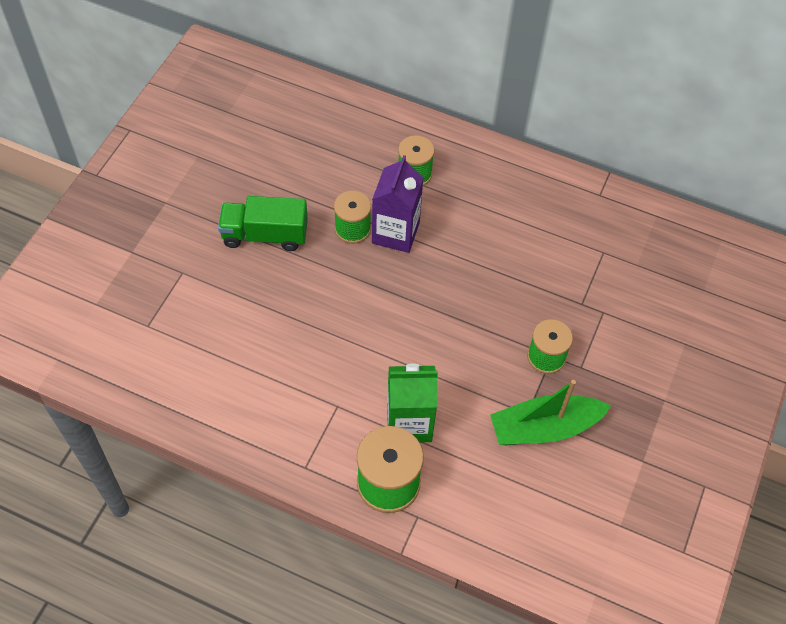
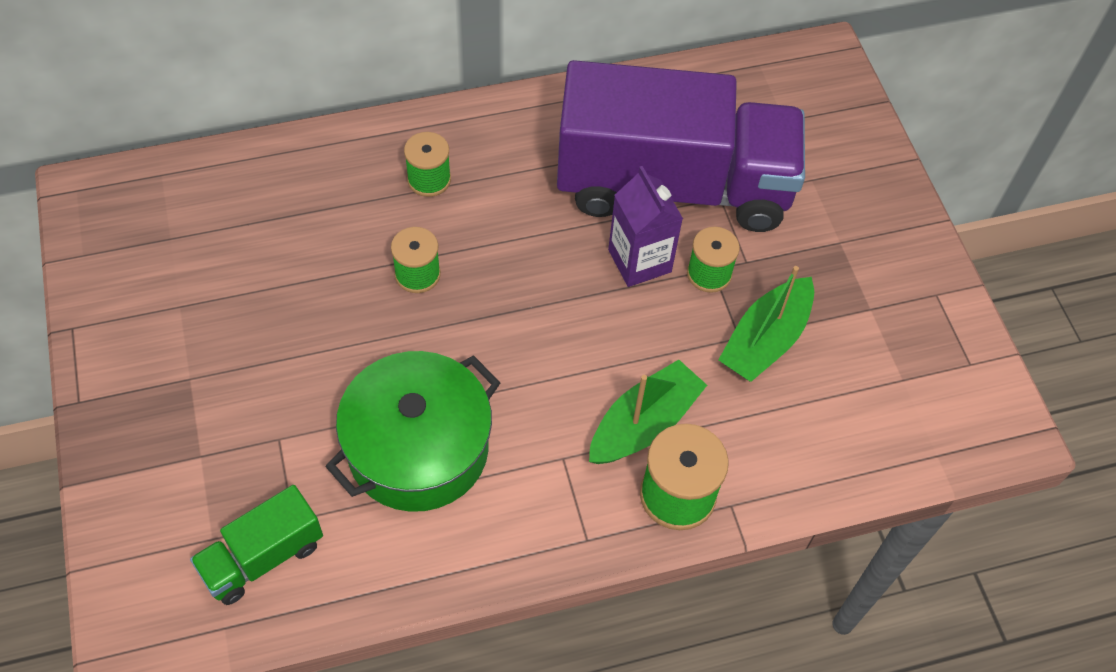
camera: 40 degrees left, 0 degrees up
(255, 336) = (418, 449): none -> green pot
(265, 235) = (332, 340): green truck -> green truck (263, 557)
(395, 233) = (464, 250): purple carton -> purple carton (639, 261)
(409, 423) = (644, 424): green carton -> green boat
(576, 281) = (673, 185): none -> purple truck

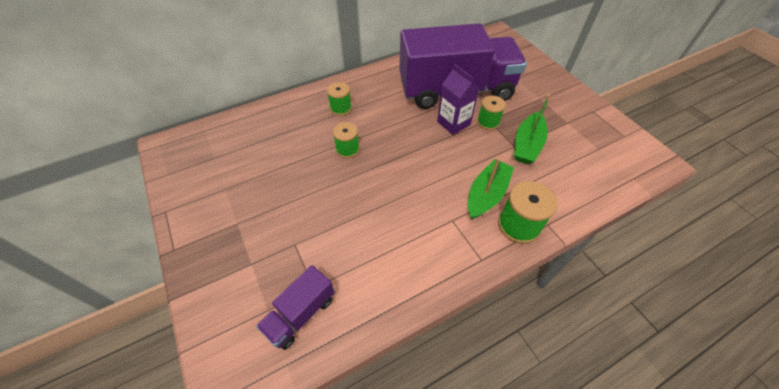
camera: 10 degrees left, 5 degrees down
(263, 557) = (300, 314): green truck -> purple truck
(418, 449) = (374, 232): green pot -> none

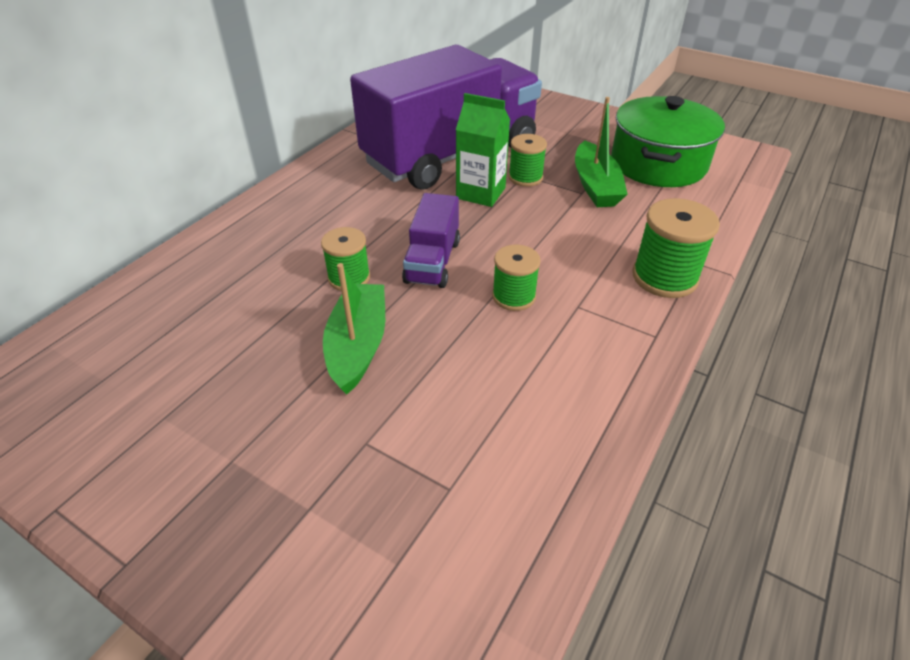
camera: 30 degrees left, 10 degrees down
(300, 314) = (459, 537): purple truck -> purple truck (432, 261)
(340, 108) = (293, 229): green spool -> green spool (513, 296)
(453, 123) = (480, 193): purple carton -> green carton
(486, 194) = (595, 258): green boat -> green boat (358, 345)
(583, 144) = (658, 164): none -> green pot

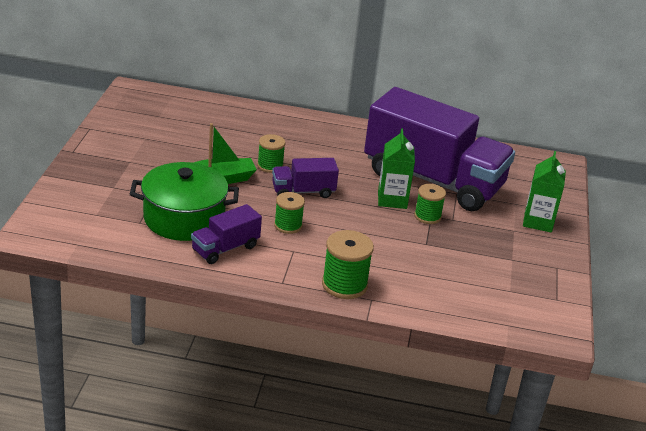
camera: 65 degrees right, 10 degrees down
(555, 116) = (538, 221): none -> green carton
(560, 380) = (225, 248): none -> purple truck
(595, 186) = (440, 249): green boat -> none
(658, 164) = (499, 279): green pot -> green pot (184, 218)

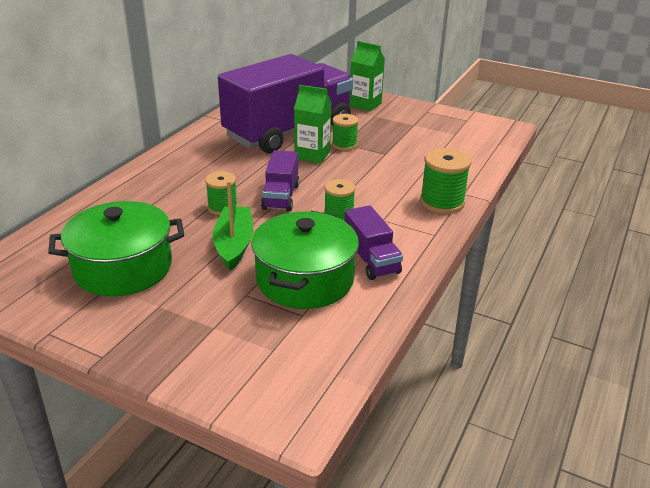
camera: 70 degrees left, 0 degrees up
(168, 139) = (123, 268): none -> green pot

